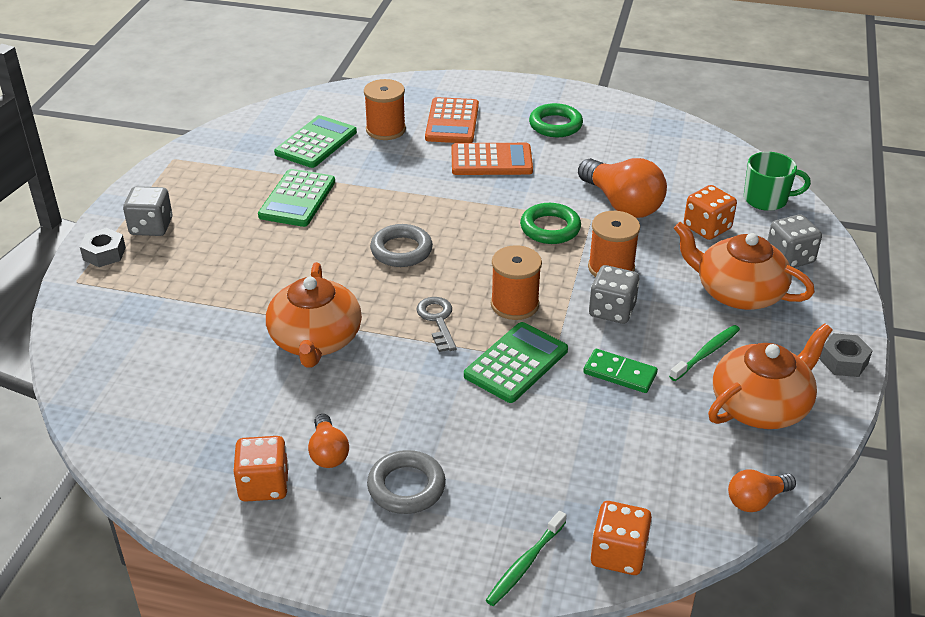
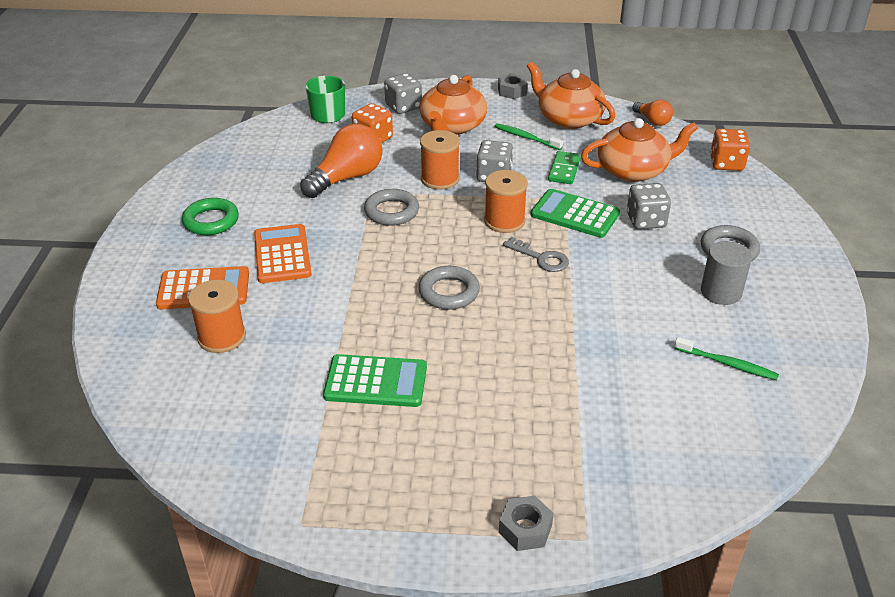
camera: 100 degrees left, 0 degrees up
(151, 227) = (460, 499): grey dice -> grey dice (646, 221)
(264, 485) = (774, 319): orange dice -> none
(315, 340) = (597, 323): orange teapot -> orange teapot (633, 170)
(316, 143) = (253, 390): green calculator -> none
(328, 452) = (721, 292): orange light bulb -> grey cylinder
(437, 320) = (541, 258): grey key -> grey key turned 120 degrees counterclockwise
(525, 564) = (758, 195): green toothbrush -> green toothbrush (727, 364)
(550, 228) = (391, 211): green ring -> grey ring

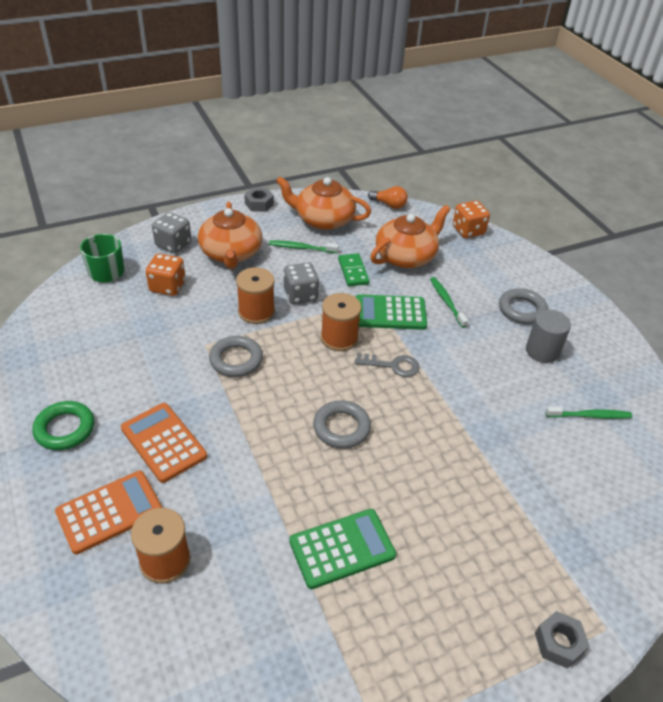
camera: 30 degrees left, 5 degrees up
(347, 178) = (170, 336): orange light bulb -> none
(646, 221) = (447, 302): grey dice -> green toothbrush

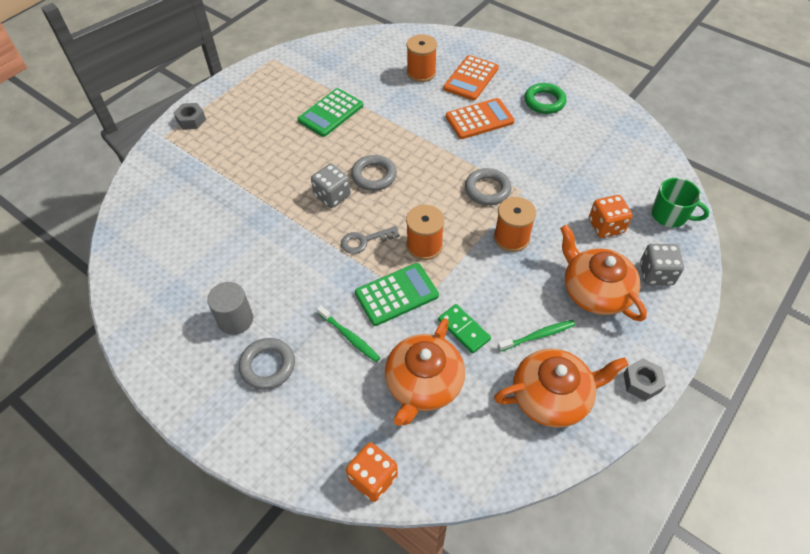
camera: 155 degrees right, 10 degrees up
(163, 442) = (479, 119): orange calculator -> orange calculator turned 45 degrees counterclockwise
(300, 295) = (490, 274): grey dice -> grey dice (332, 196)
(389, 205) = (498, 476): orange light bulb -> none
(589, 416) = (183, 269): green toothbrush -> none

